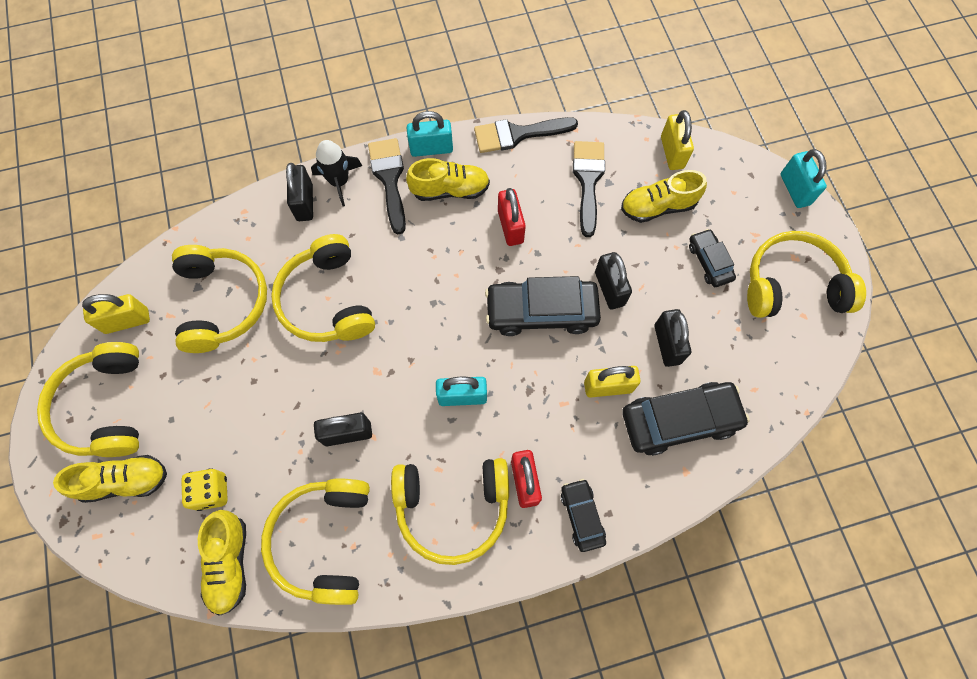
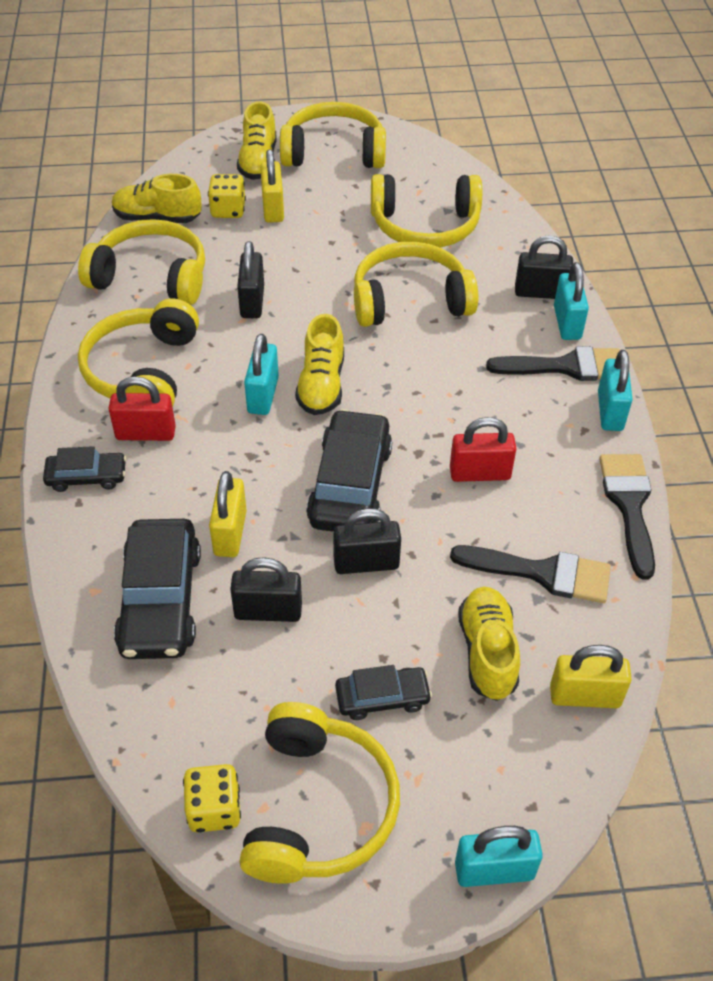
camera: 100 degrees right, 20 degrees down
(127, 321) = (419, 165): yellow padlock -> yellow padlock (273, 208)
(339, 181) = (567, 323): black rocket -> turquoise padlock
(450, 190) = (544, 421): yellow shoe -> yellow shoe (321, 385)
(815, 343) = (214, 809): none -> yellow dice

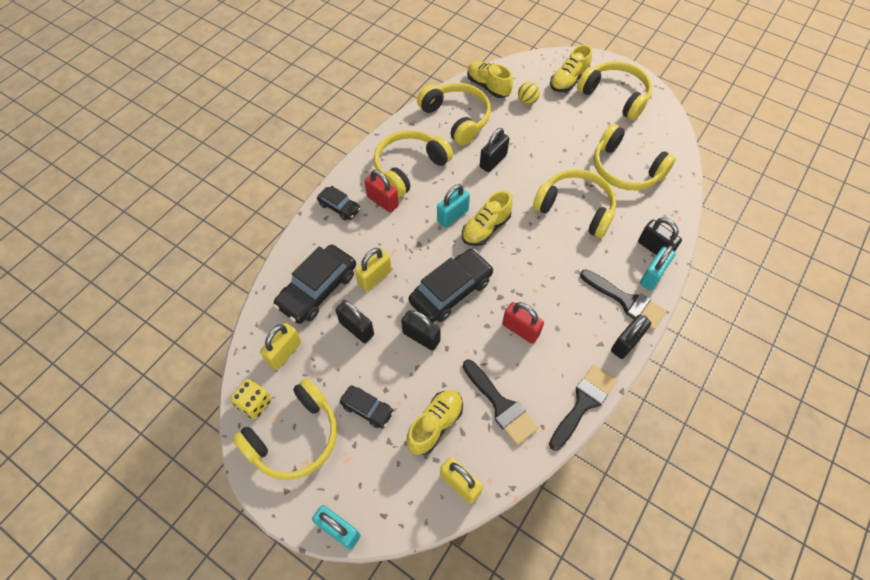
camera: 40 degrees right, 10 degrees up
(228, 210) = (527, 101): yellow dice -> yellow ball
(273, 208) = (551, 113): yellow padlock -> yellow padlock (284, 353)
(610, 411) = (626, 343): turquoise padlock -> black padlock

